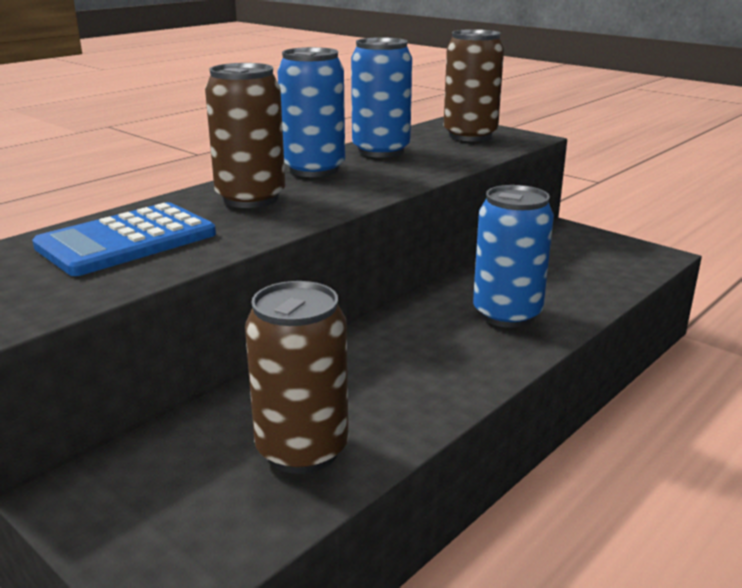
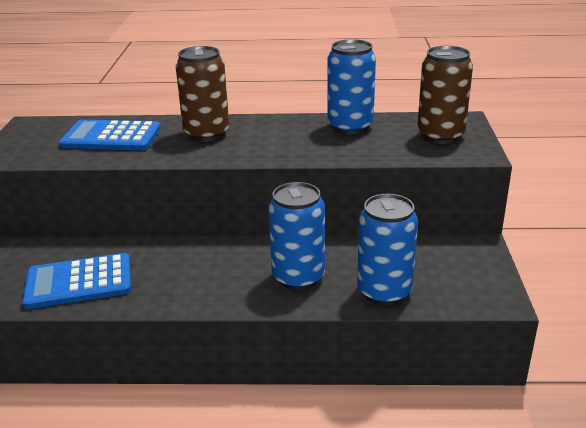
camera: 50 degrees right, 5 degrees up
(302, 450) = (79, 282): brown can -> blue calculator
(314, 169) = (280, 126): blue can -> blue can (384, 292)

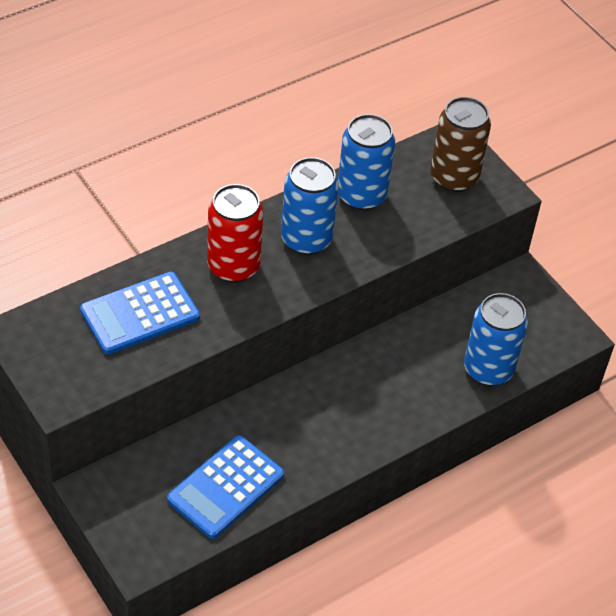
camera: 40 degrees left, 20 degrees up
(206, 134) = (233, 266): brown can -> red can
(298, 277) = (408, 387): blue can -> blue can (306, 239)

